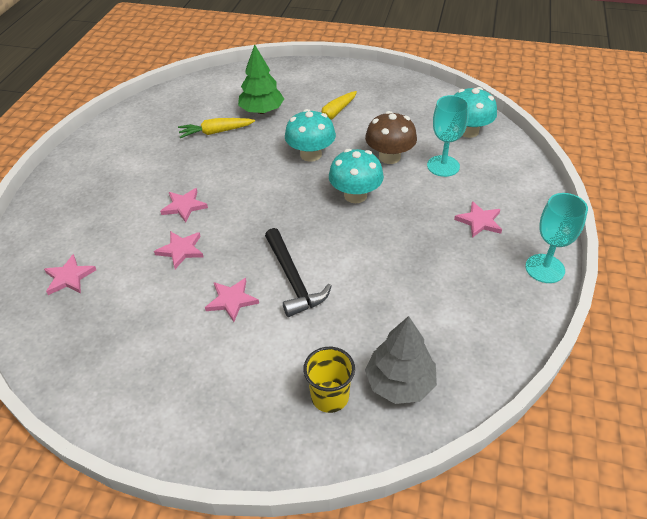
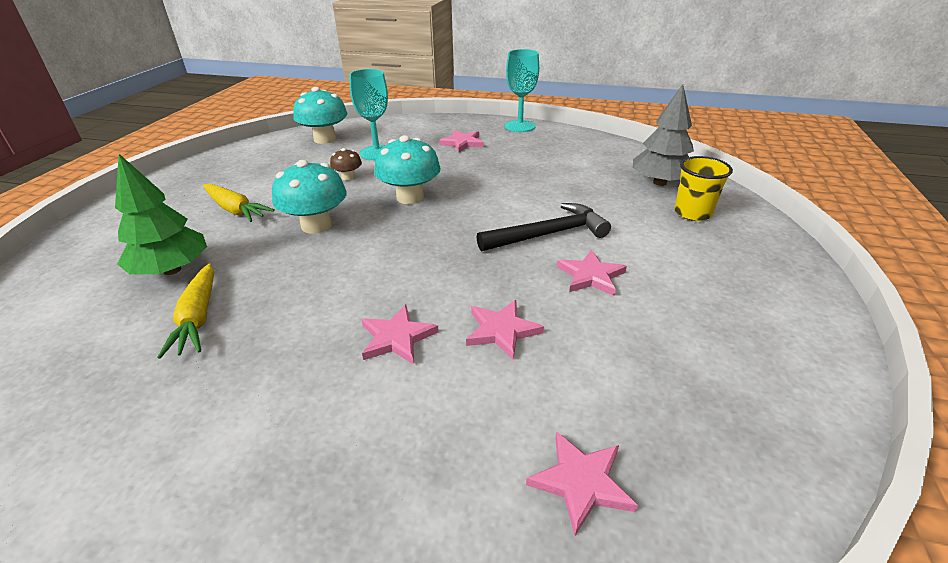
camera: 90 degrees left, 10 degrees down
(389, 157) = (348, 177): brown mushroom -> brown mushroom, size x0.52

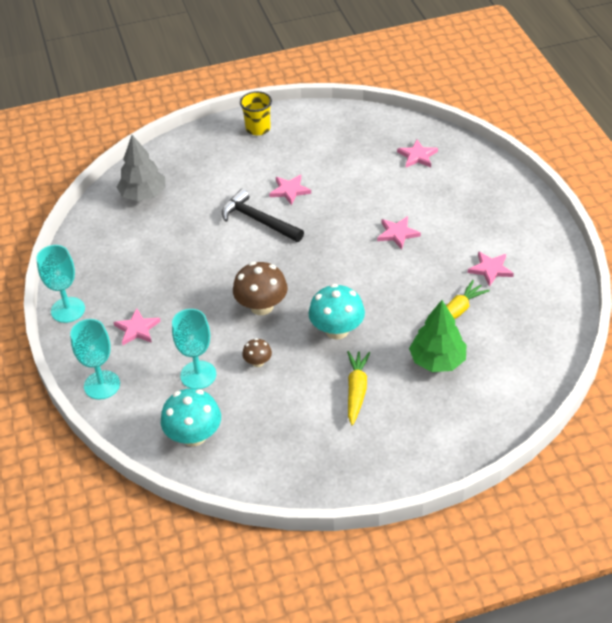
camera: 120 degrees left, 10 degrees up
(410, 197) = (261, 306): turquoise mushroom -> brown mushroom
(423, 123) = (102, 385): none -> turquoise goblet
(502, 330) = (361, 203): pink star -> pink star (490, 269)
(692, 213) = (182, 171): yellow cup -> yellow cup (258, 128)

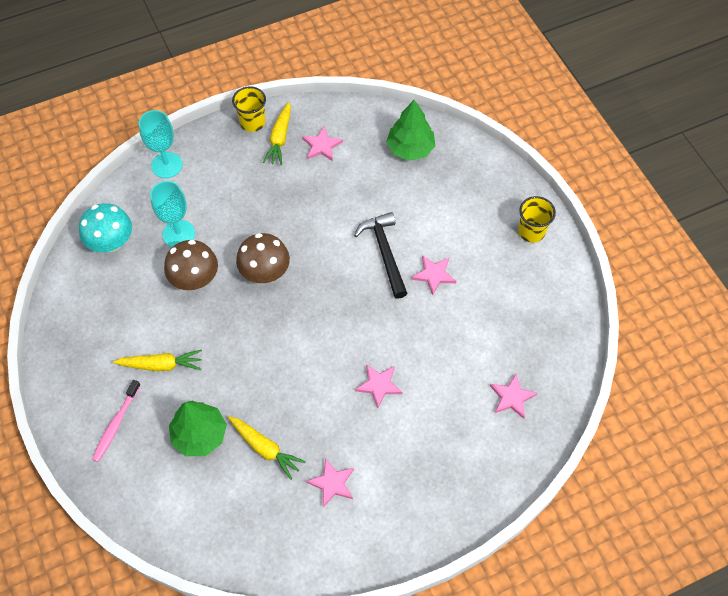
camera: 80 degrees right, 15 degrees up
(68, 310) = (252, 122): turquoise goblet -> yellow cup
(98, 289) = (280, 138): none -> yellow carrot
(137, 329) = (232, 178): pink star -> pink star (322, 146)
(143, 195) = (410, 148): grey tree -> green tree
(258, 220) = (385, 252): black hammer -> black hammer turned 45 degrees counterclockwise
(258, 362) = (195, 278): brown mushroom -> brown mushroom, size x1.94
(337, 330) = (237, 340): turquoise mushroom -> none
(420, 428) = (116, 424): none -> pink toothbrush

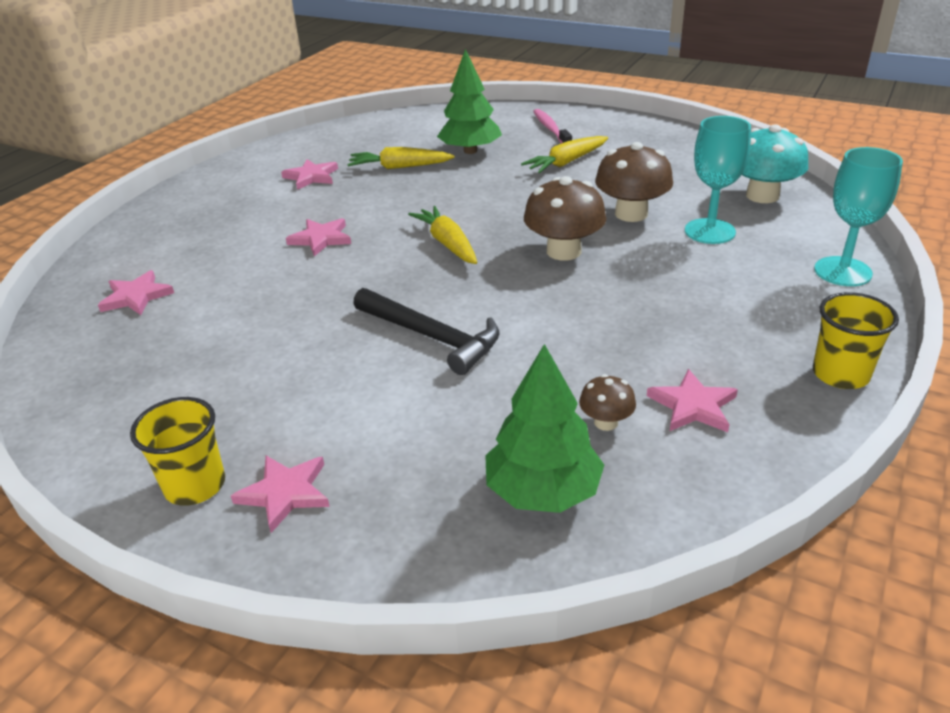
camera: 145 degrees right, 25 degrees down
(280, 138) = (767, 378): yellow carrot -> yellow carrot (447, 243)
(360, 160) = (606, 422): none -> brown mushroom
(434, 275) = (334, 350): pink star -> pink star (285, 493)

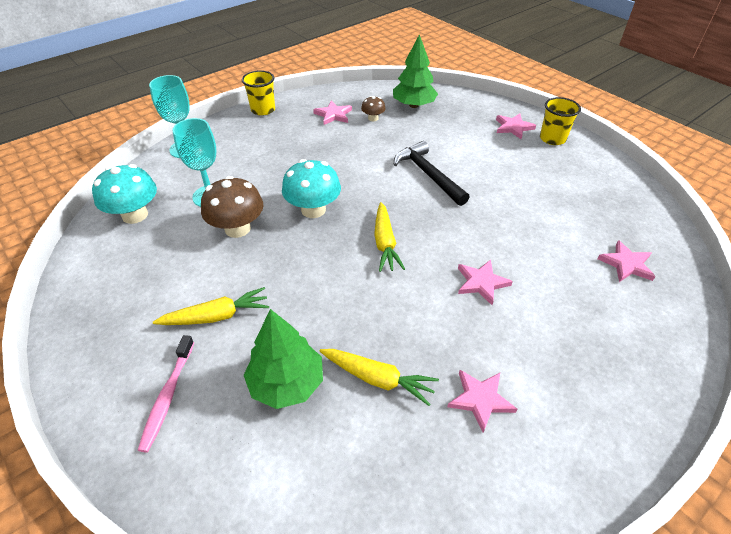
camera: 160 degrees left, 10 degrees up
(563, 251) = (313, 210): brown mushroom -> turquoise mushroom

